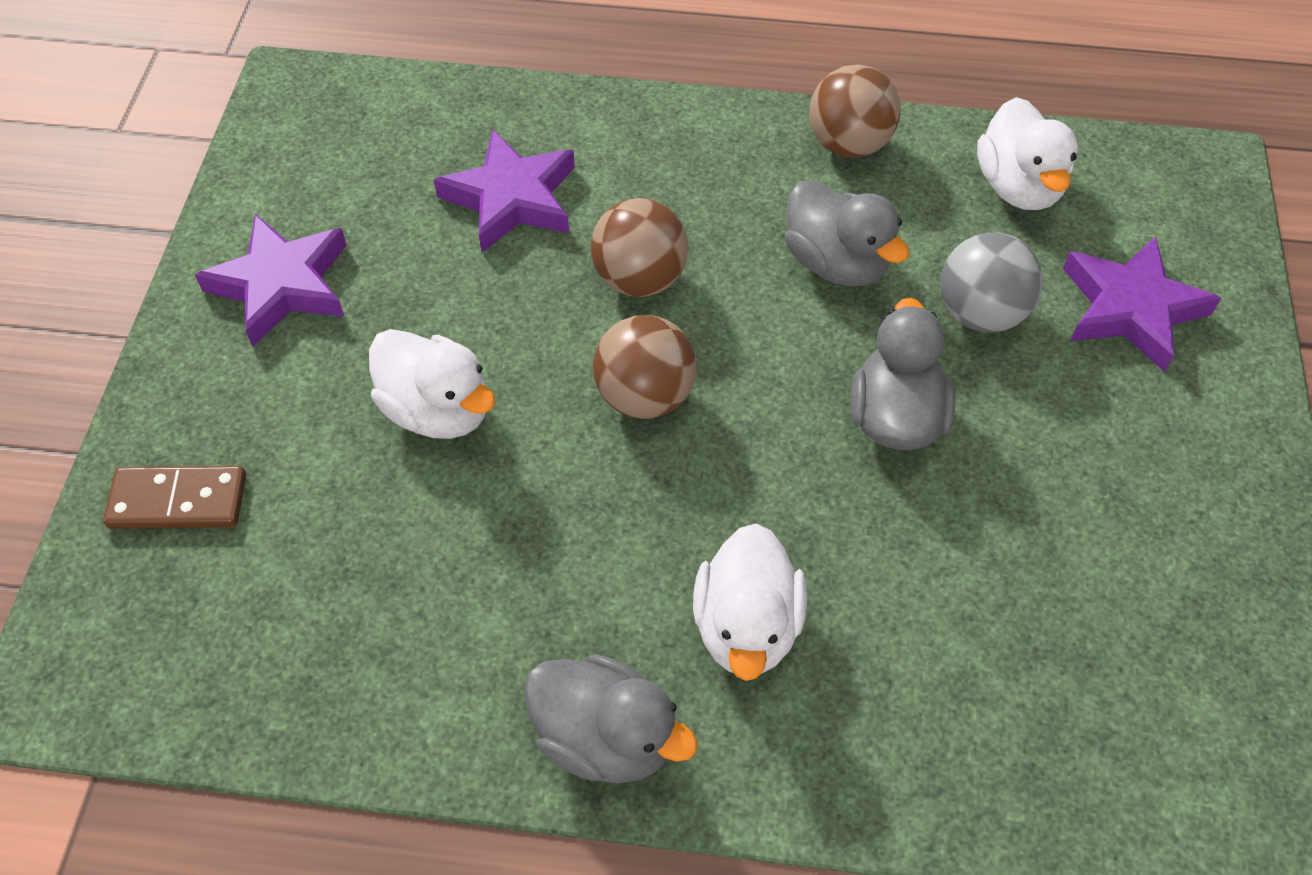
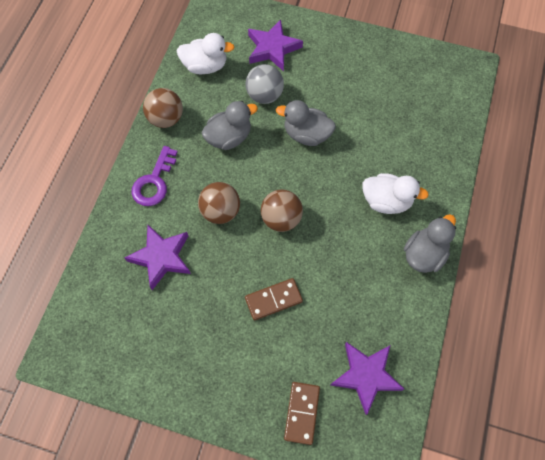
camera: 80 degrees left, 10 degrees up
(281, 285) = (189, 365): purple star -> purple star (366, 376)
(438, 410) = (273, 300): white duck -> brown domino
(685, 154) = (154, 182): none -> purple key

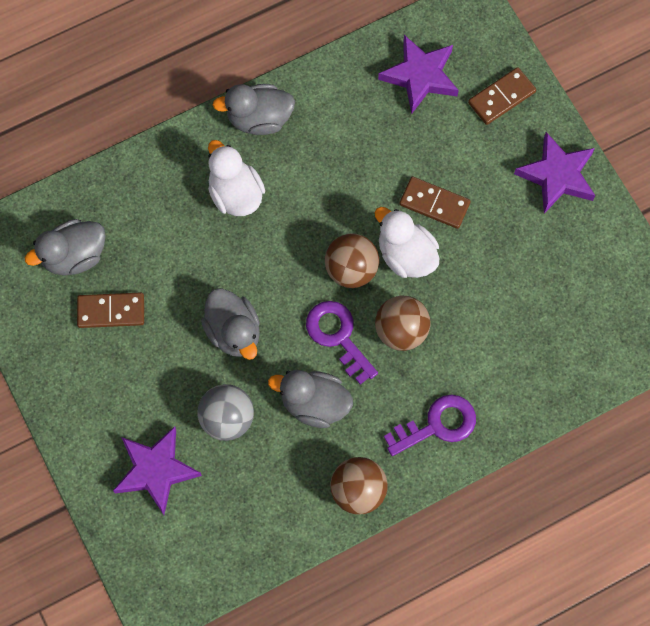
camera: 135 degrees left, 5 degrees up
(161, 257) = (500, 337): purple star -> purple star (557, 175)
(205, 66) = (252, 519): white duck -> white duck (406, 255)
(251, 179) = (338, 336): none -> purple key
(375, 92) = (111, 311): none -> brown domino
(424, 100) = (74, 256): none -> grey duck

